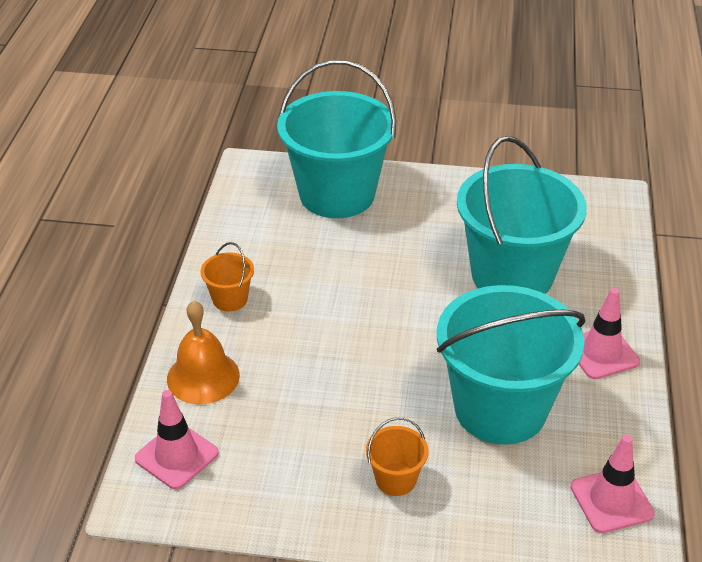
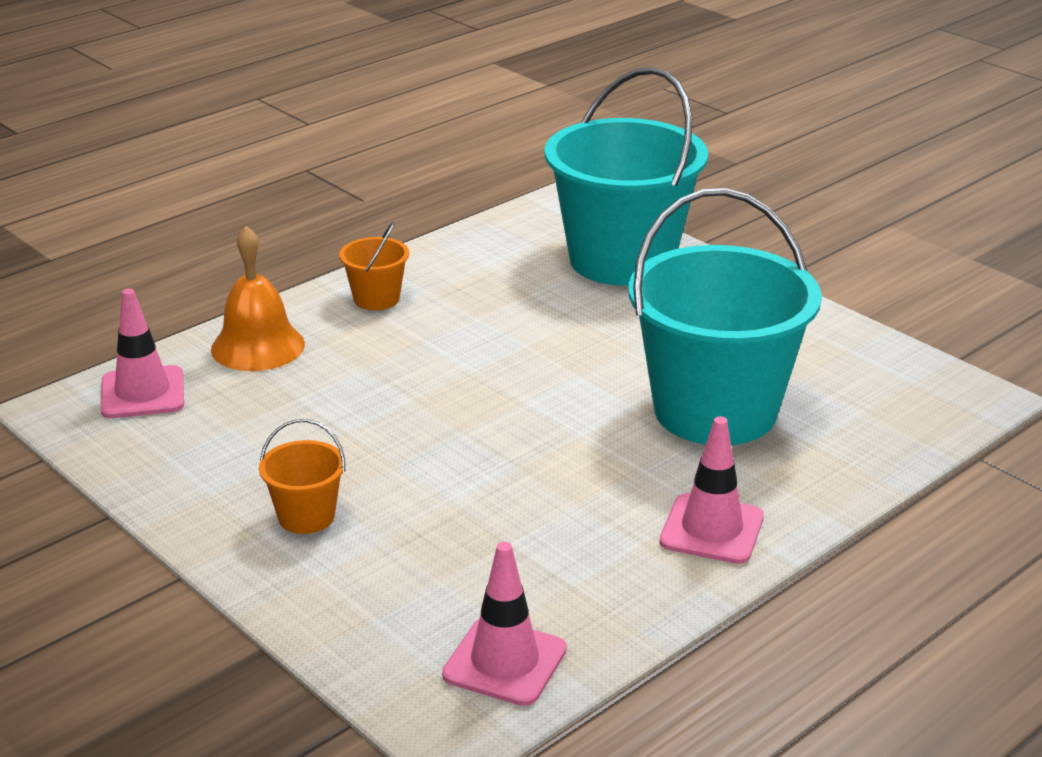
camera: 40 degrees right, 10 degrees down
(500, 409) = (509, 517): turquoise bucket -> none

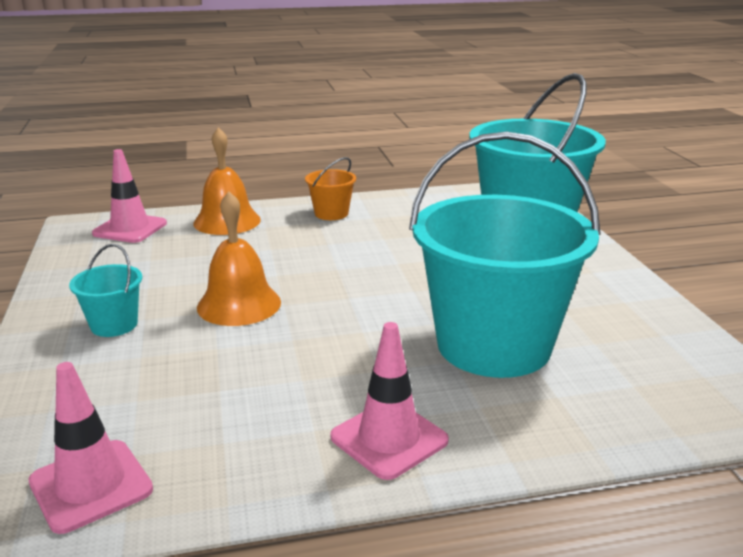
camera: 30 degrees right, 5 degrees down
(306, 516) = (114, 325): orange bucket -> turquoise bucket
(414, 448) = (239, 304): none -> orange bell

